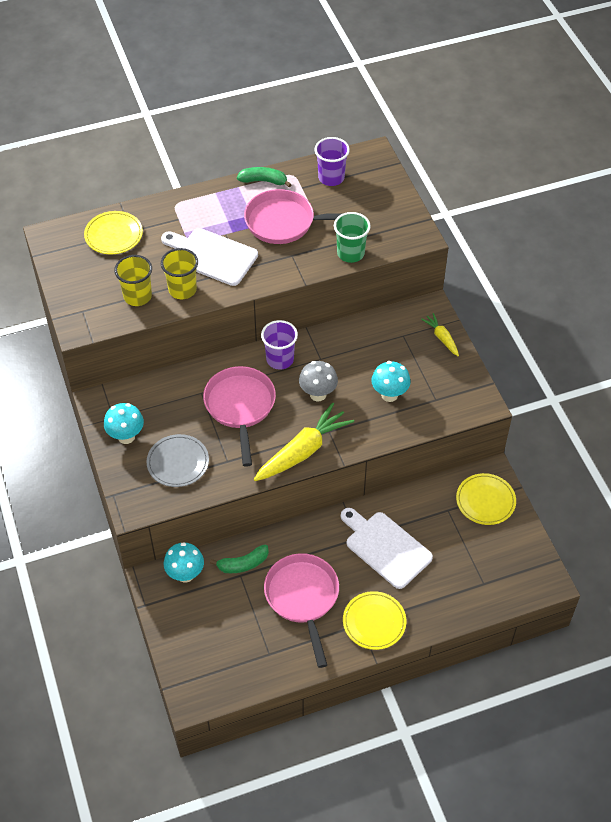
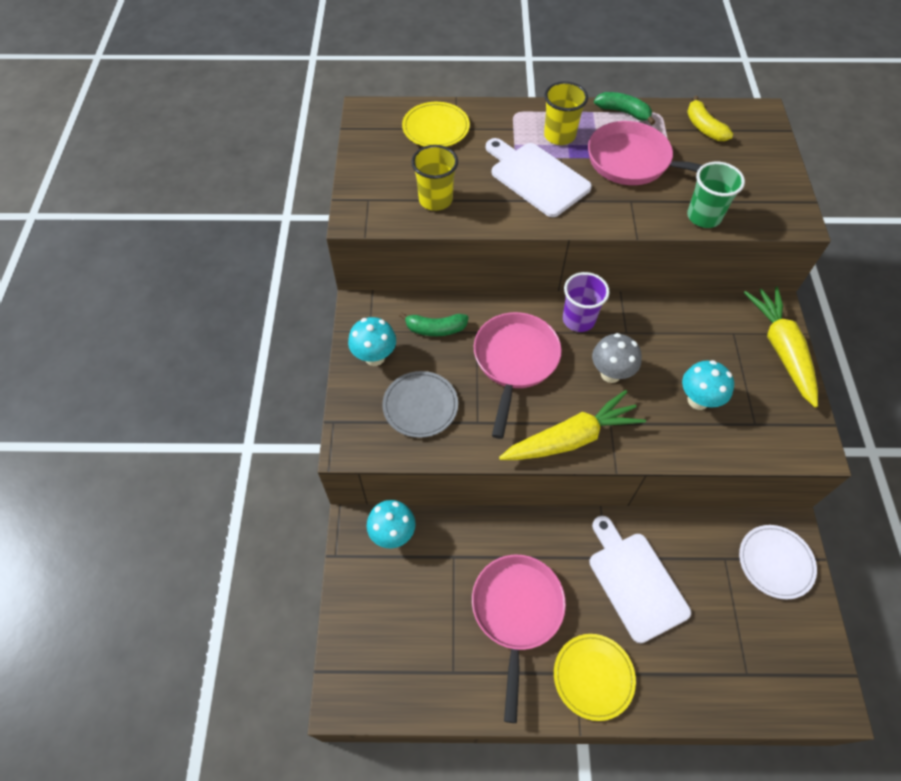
camera: 20 degrees right, 5 degrees up
(182, 290) = (489, 206): yellow cup -> yellow cup (559, 136)
(243, 564) = (461, 544): green banana -> green banana (435, 329)
(331, 178) = (704, 127): purple cup -> yellow banana
(441, 338) = (781, 349): yellow carrot -> yellow carrot, size x1.94
(485, 501) = (775, 562): yellow plate -> white plate

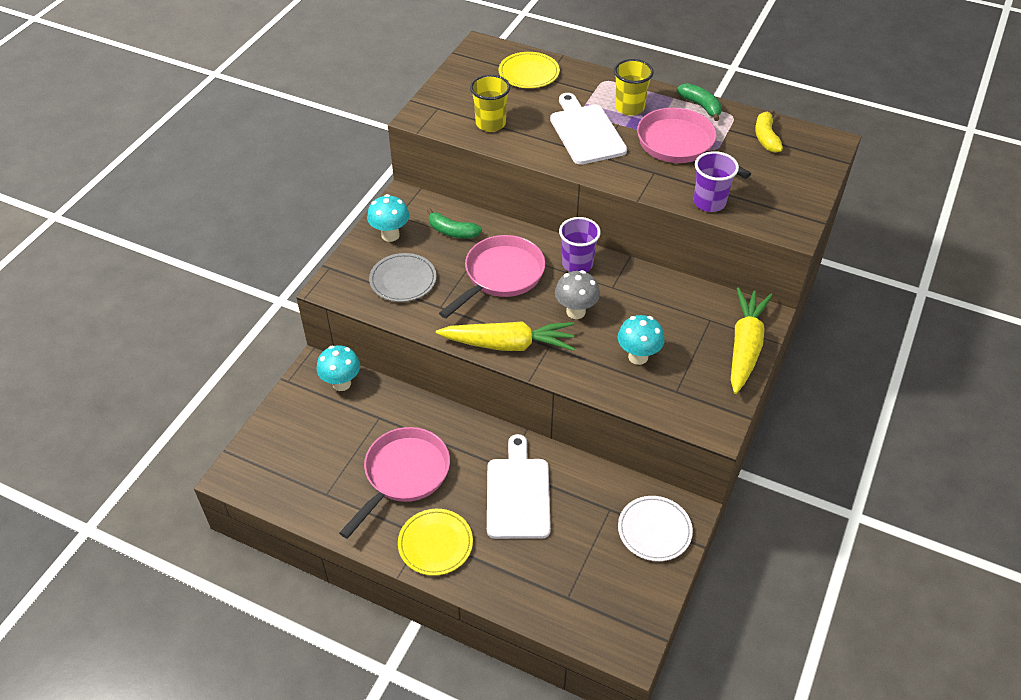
camera: 25 degrees right, 10 degrees down
(703, 216) = (709, 202): green cup -> purple cup

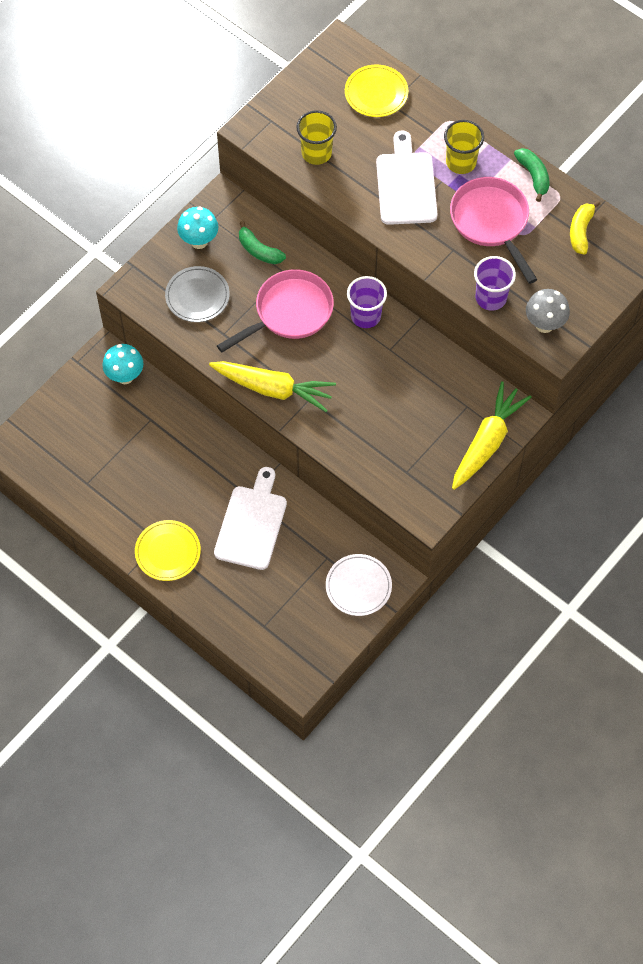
camera: 15 degrees right, 15 degrees up
(404, 475) = (157, 481): pink pan -> none
(575, 312) = (346, 368): grey mushroom -> grey mushroom (544, 324)
(638, 357) = (385, 429): turquoise mushroom -> none

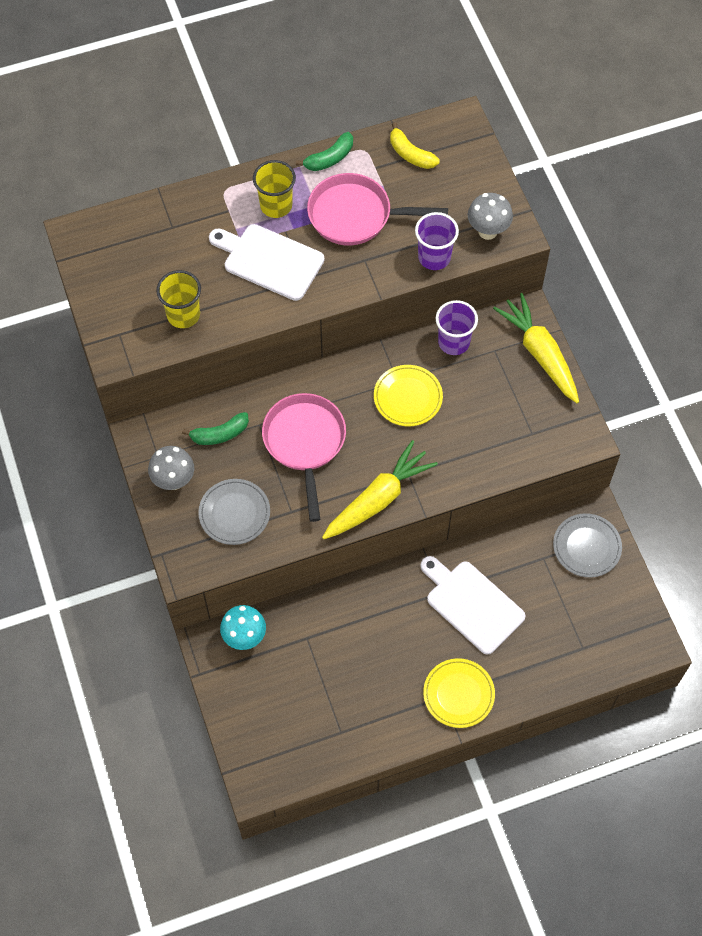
camera: 60 degrees left, 0 degrees up
(199, 241) = (174, 481): turquoise mushroom -> grey mushroom
(358, 586) = (586, 547): white plate -> grey plate
(365, 316) = (350, 382): purple cup -> purple cup (453, 342)
(376, 93) = (152, 232): yellow plate -> yellow plate (408, 397)
(533, 176) = (329, 158): green banana -> green banana turned 135 degrees clockwise

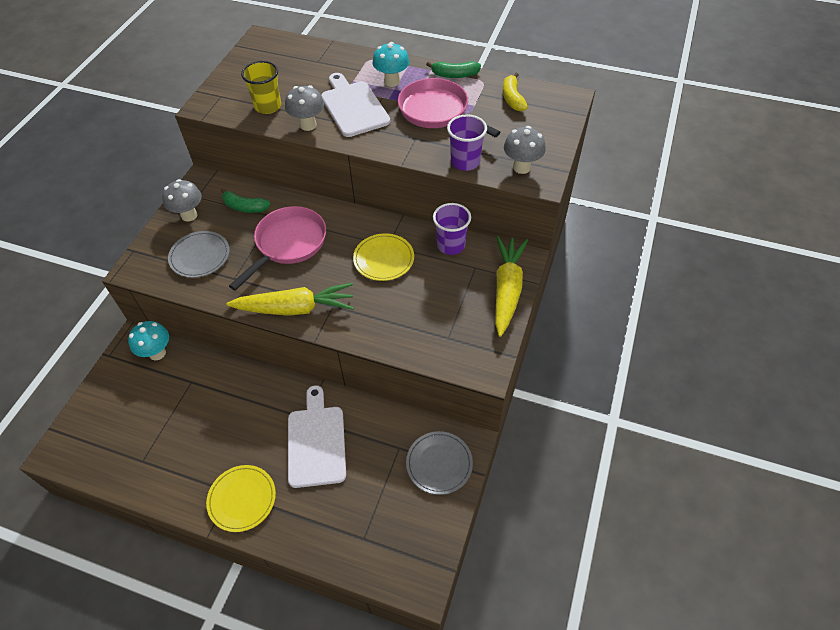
camera: 40 degrees right, 10 degrees down
(248, 310) = (308, 125): none -> grey mushroom
(276, 205) = (392, 82): yellow cup -> turquoise mushroom

